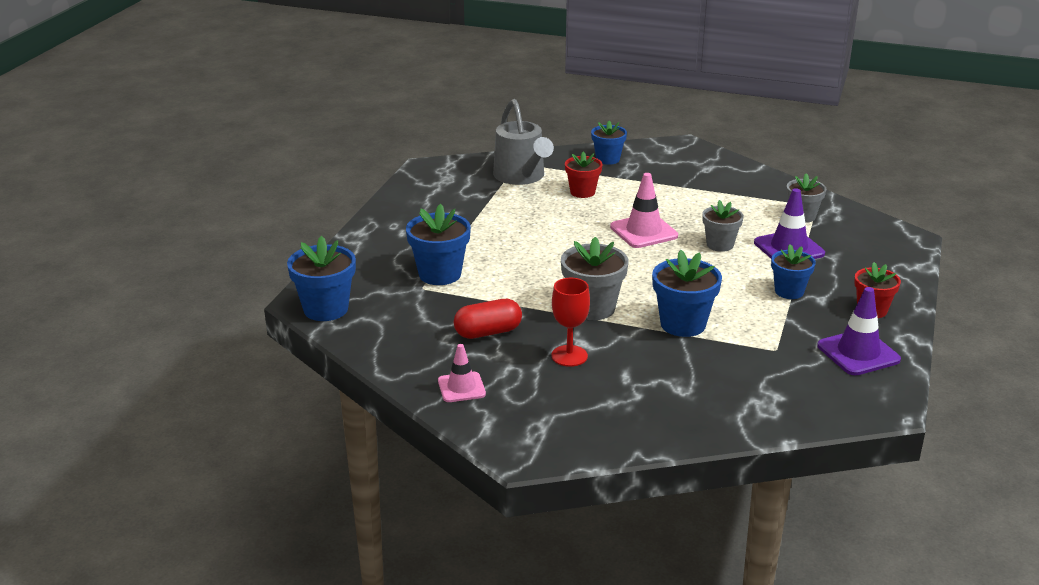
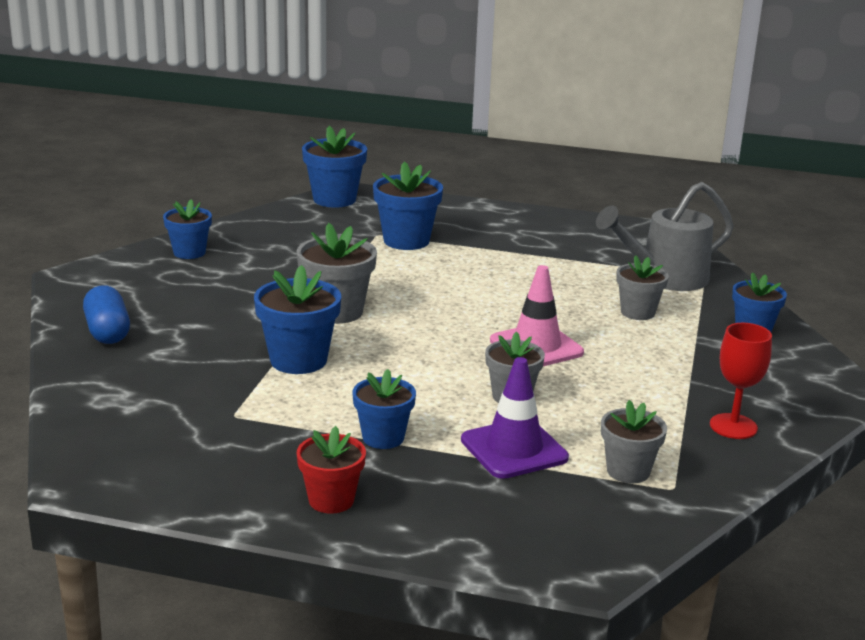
camera: 85 degrees right, 5 degrees down
(461, 387) = (189, 252): pink traffic cone -> blue flower pot
(488, 332) = (288, 262): red capsule -> none
(569, 356) = (237, 298): red goblet -> red goblet (733, 426)
(582, 192) = (637, 312): red flower pot -> grey flower pot
(646, 420) = (108, 332): none -> blue capsule
(858, 353) = (216, 474): purple traffic cone -> none

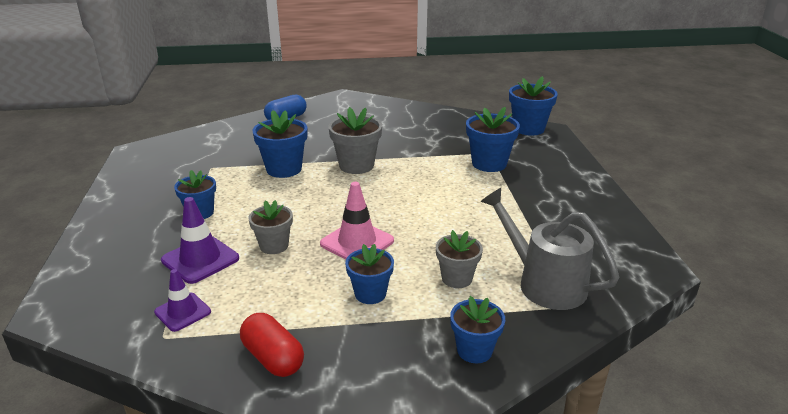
camera: 70 degrees right, 5 degrees up
(189, 252) = (399, 112): blue flower pot -> blue flower pot (370, 294)
(331, 500) = (125, 212): red flower pot -> none
(628, 471) = (183, 312): grey flower pot -> purple traffic cone
(733, 426) = (273, 358): red goblet -> red capsule

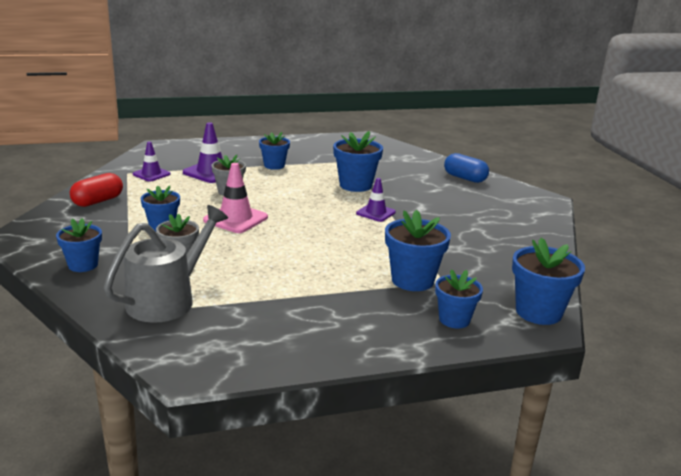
camera: 80 degrees right, 5 degrees down
(356, 165) = (375, 213): grey flower pot -> purple traffic cone
(545, 156) = (454, 320): none -> blue flower pot

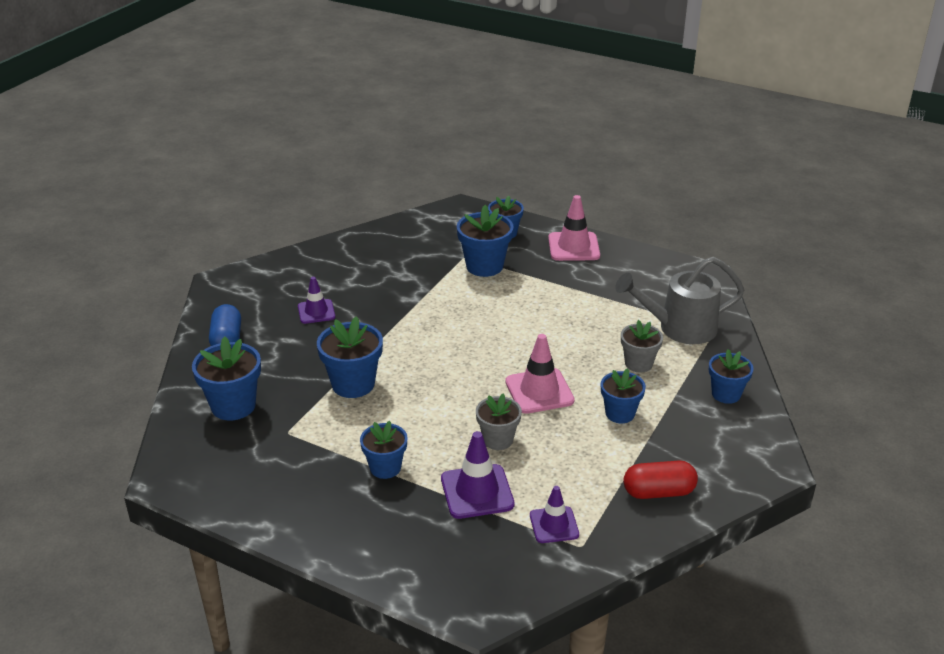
camera: 135 degrees left, 10 degrees up
(369, 336) = (573, 247): none -> pink traffic cone
(375, 213) = (400, 337): purple traffic cone -> purple traffic cone (316, 312)
(538, 312) = (445, 215): blue flower pot -> blue flower pot (233, 406)

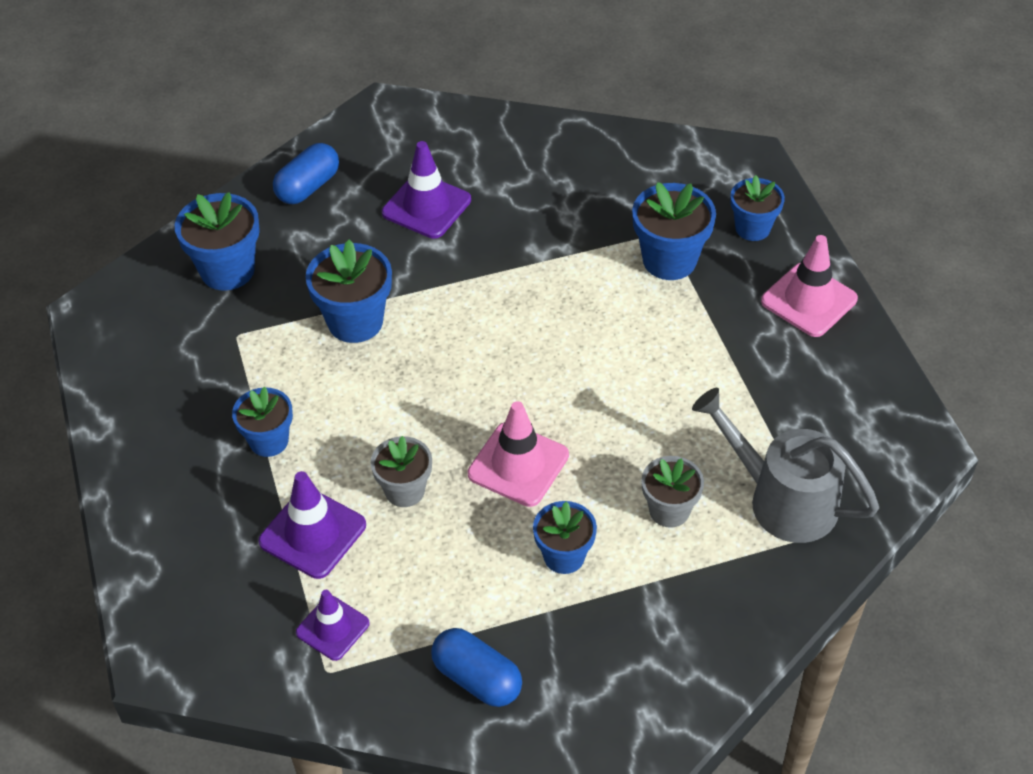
camera: 45 degrees right, 15 degrees up
(316, 312) = (426, 206): purple traffic cone -> purple traffic cone, size x1.53
(658, 492) = (477, 678): red capsule -> blue capsule
(726, 394) = (714, 624): blue flower pot -> none

